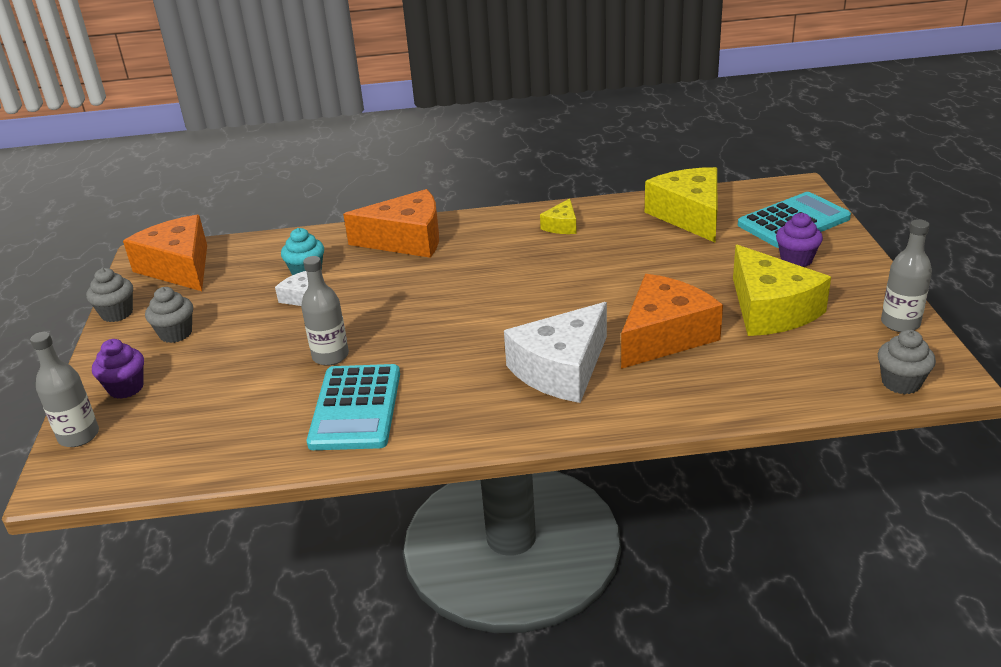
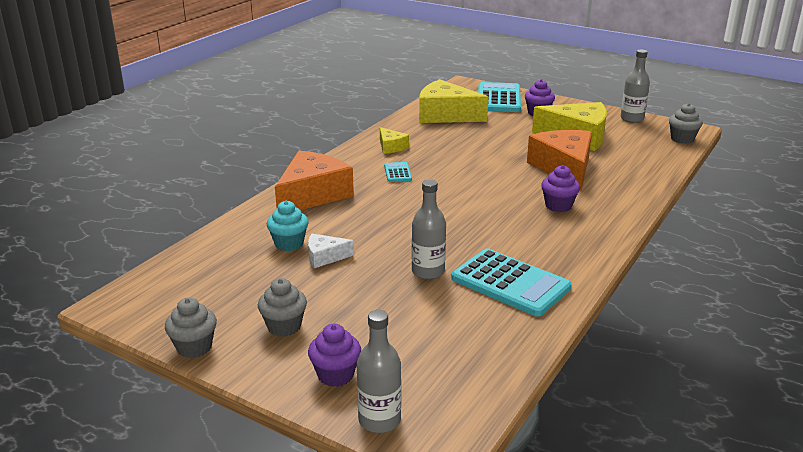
camera: 55 degrees left, 5 degrees down
(179, 267) = (168, 294): orange cheese -> none
(509, 254) = (397, 173): none -> turquoise calculator
(561, 369) = (558, 206): white cheese -> purple cupcake

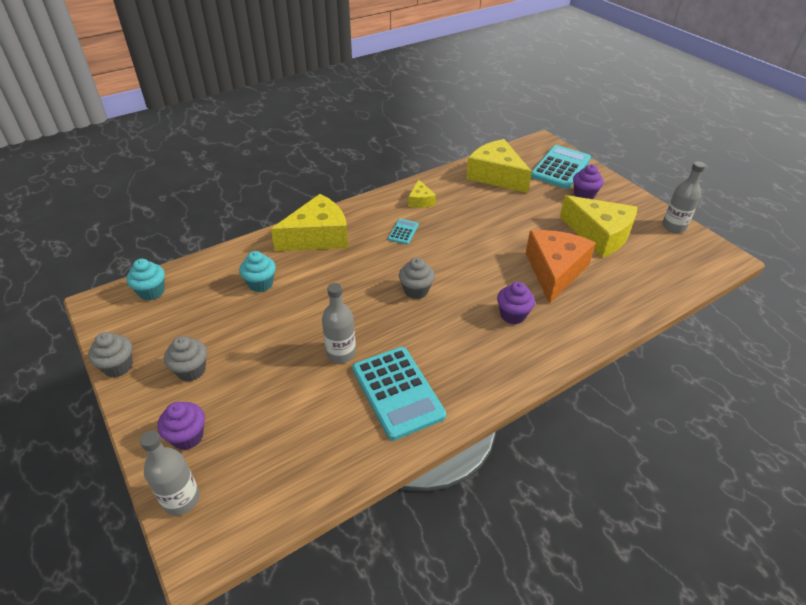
camera: 25 degrees right, 15 degrees up
(167, 280) = (151, 292): none -> turquoise cupcake
(312, 195) = (318, 236): orange cheese -> yellow cheese
(325, 257) = (275, 307): white cheese -> none
(682, 139) = (707, 268): grey cupcake -> grey cupcake (416, 291)

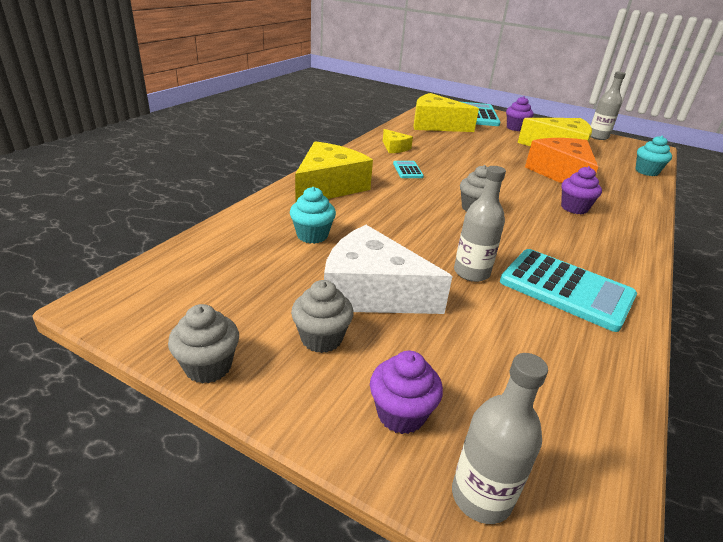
camera: 30 degrees left, 10 degrees down
(151, 292) = (176, 273): turquoise cupcake -> turquoise cupcake (646, 171)
(254, 346) = (372, 292): none -> white cheese

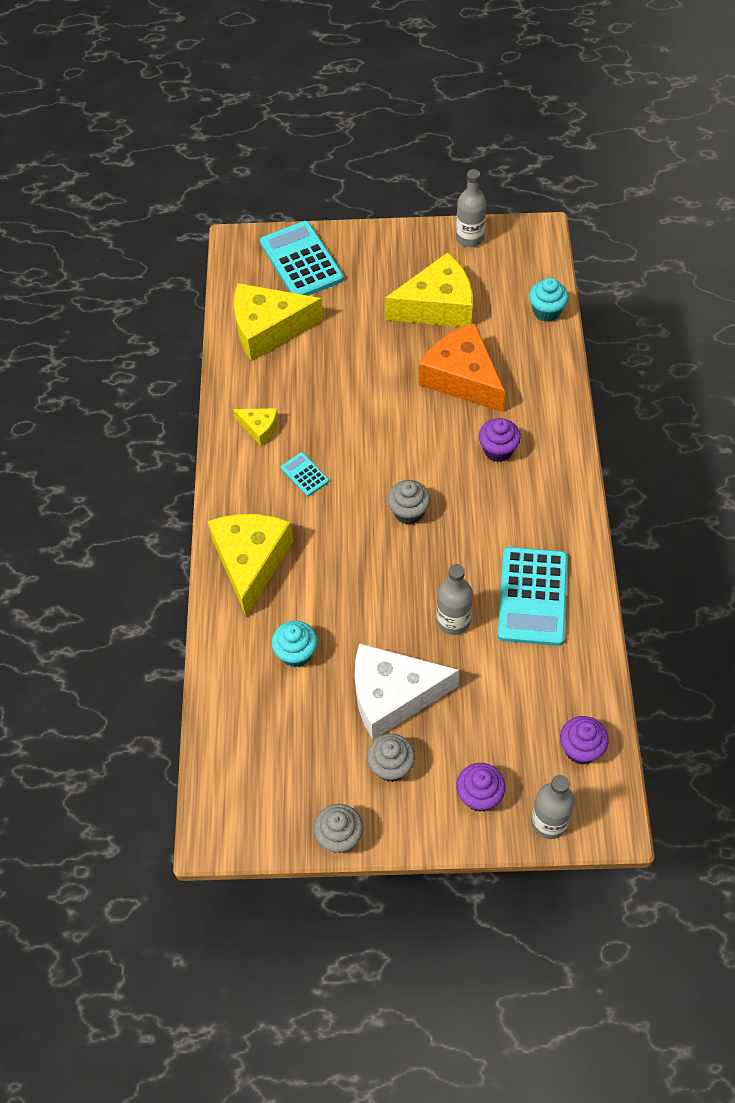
camera: 25 degrees left, 25 degrees up
(515, 128) = (365, 274): purple cupcake -> purple cupcake (580, 749)
(566, 289) = (532, 596): turquoise calculator -> turquoise calculator turned 90 degrees clockwise

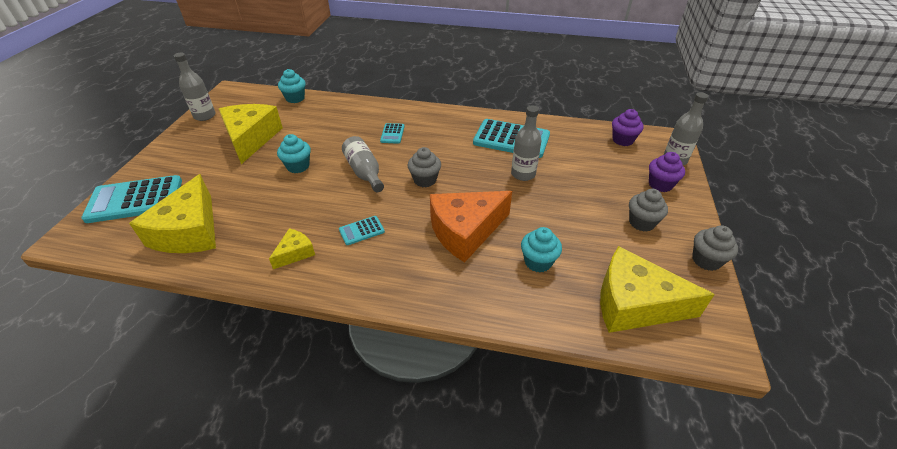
camera: 80 degrees left, 15 degrees down
(251, 562) = (437, 280): yellow cheese -> yellow cheese (634, 304)
(393, 695) = (581, 212): white cheese -> none
(397, 375) = (298, 166): none -> turquoise cupcake
(406, 445) = (364, 172): none -> grey bottle
(462, 378) = (323, 138): orange cheese -> orange cheese (465, 231)
(498, 450) = (392, 134): purple cupcake -> turquoise calculator

